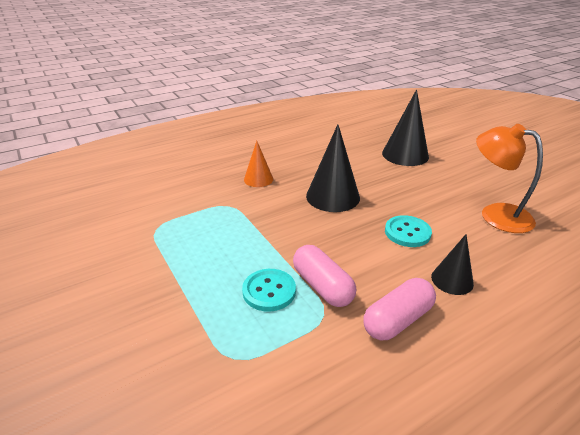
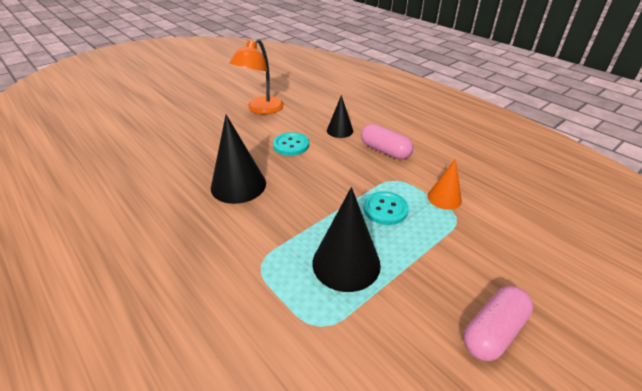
camera: 100 degrees left, 5 degrees up
(258, 179) = (197, 247): orange cone -> orange cone (444, 198)
(322, 286) = (368, 182): pink capsule -> pink capsule (493, 331)
(405, 155) = (156, 143): black cone -> black cone (346, 263)

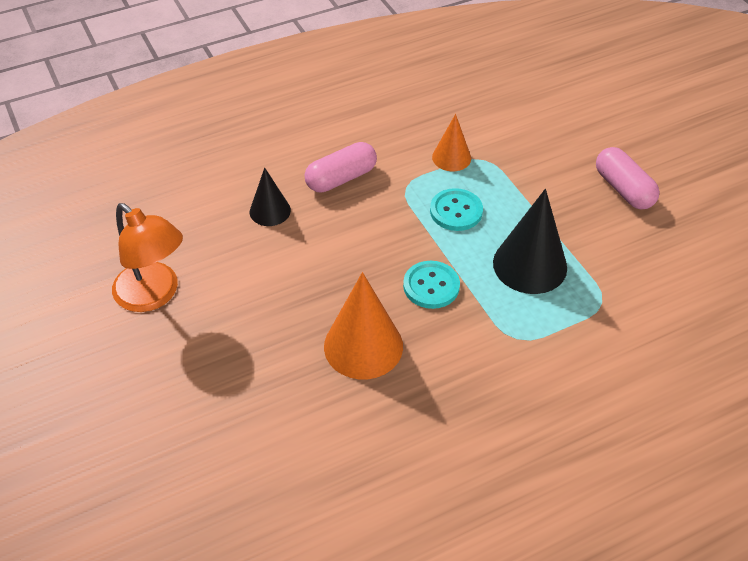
camera: 75 degrees left, 10 degrees up
(238, 185) = (363, 346): black cone -> orange cone
(291, 145) = (286, 273): turquoise button -> turquoise button (431, 286)

